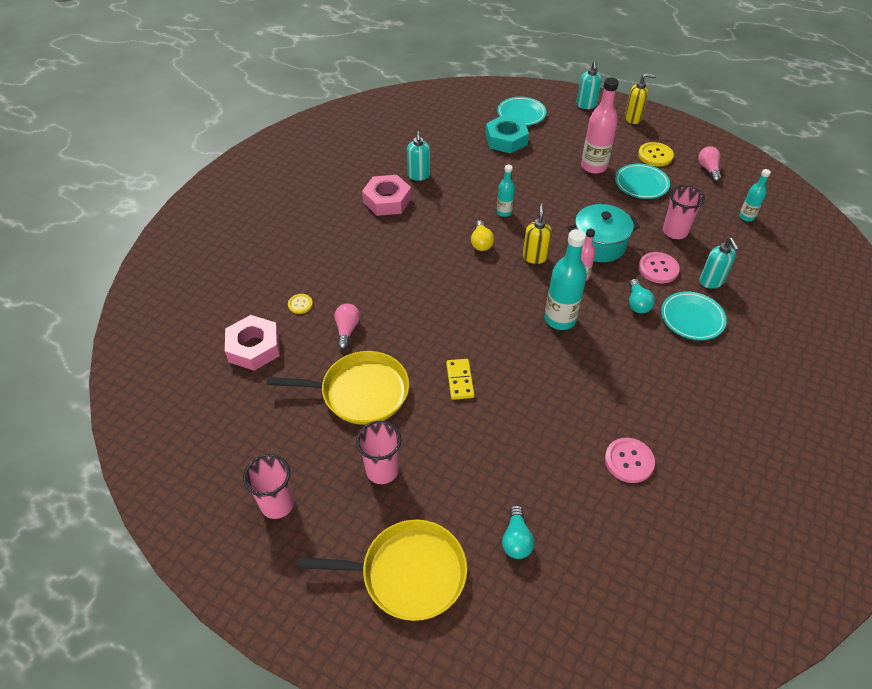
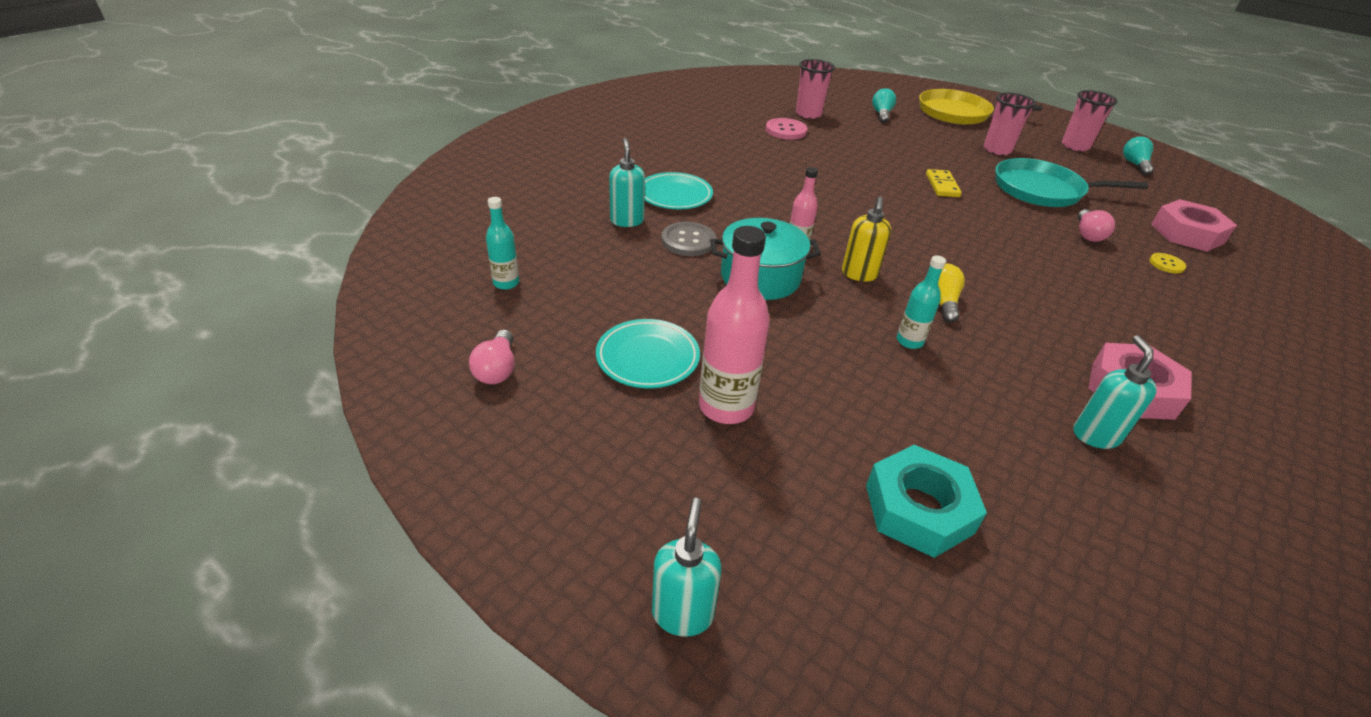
camera: 175 degrees left, 10 degrees down
(360, 392) = (1042, 190): yellow pan -> turquoise pan
(521, 114) = (882, 602): turquoise plate -> none
(560, 319) = (832, 213): turquoise bottle -> none
(633, 118) = (572, 536): yellow soap dispenser -> none
(637, 303) = (733, 214): turquoise light bulb -> turquoise light bulb (1134, 165)
(655, 155) = (583, 415): yellow button -> none
(658, 269) = (688, 241): pink button -> grey button
(675, 231) = (636, 278): pink cup -> pink cup (808, 114)

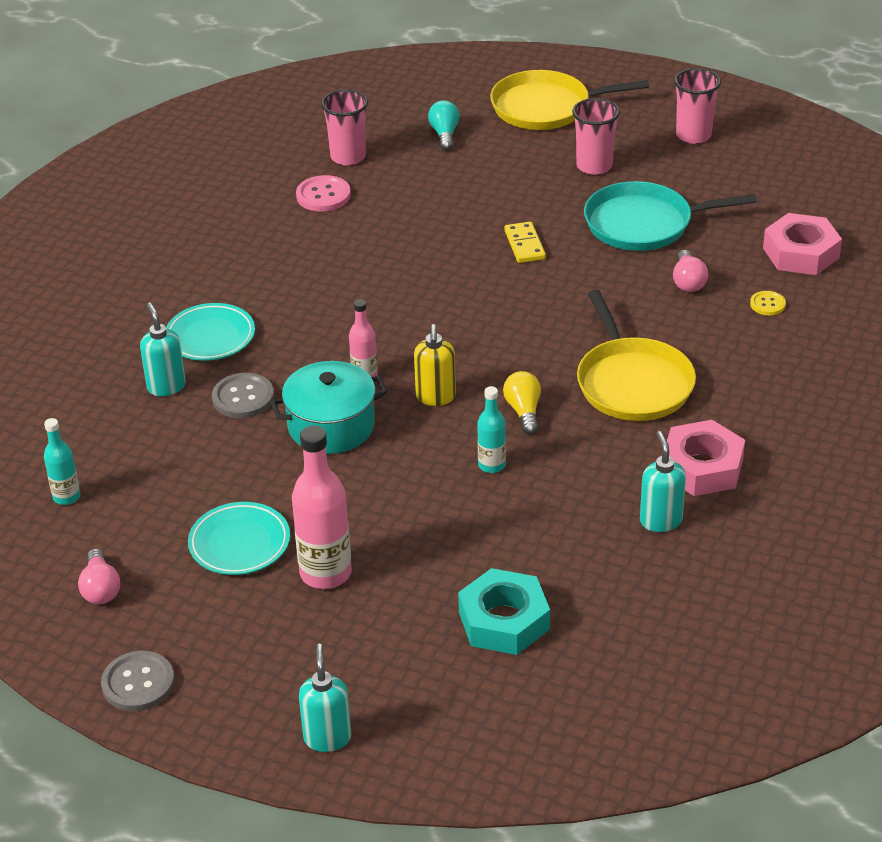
camera: 10 degrees left, 0 degrees up
(488, 479) = (138, 683): none -> grey button
(1047, 300) = (632, 383): none -> yellow pan
(1134, 165) = (763, 152): turquoise light bulb -> none

